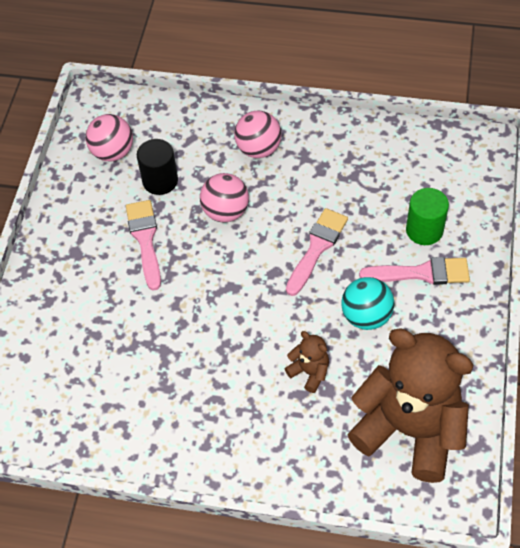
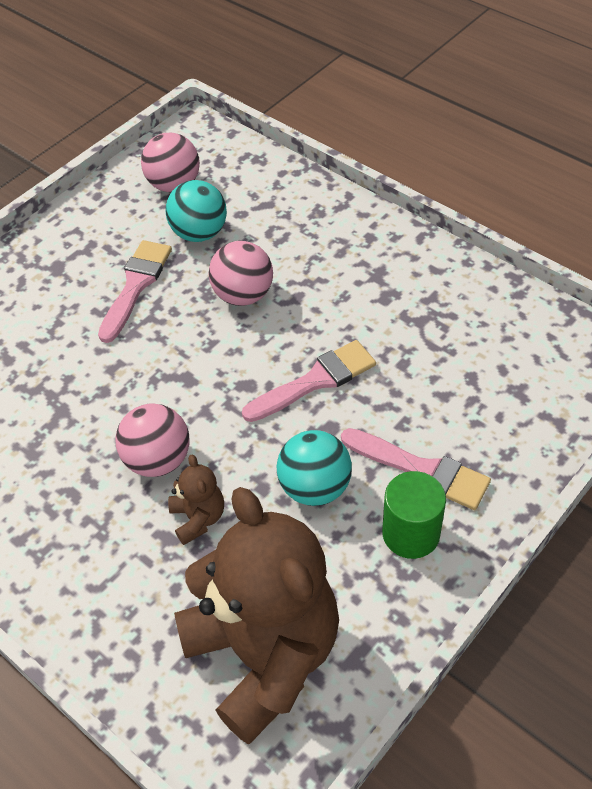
camera: 30 degrees right, 5 degrees down
(160, 181) = (199, 233): black cylinder -> turquoise ball
(258, 149) = (331, 245): pink ball -> pink ball (158, 460)
(424, 230) = (462, 421): green cylinder -> green cylinder (411, 533)

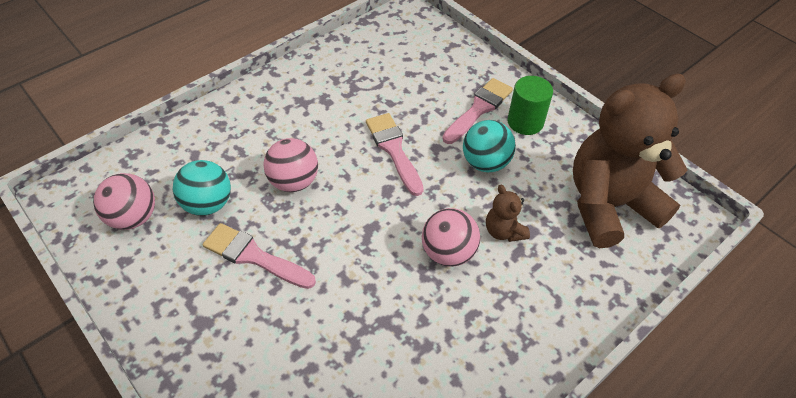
camera: 85 degrees left, 0 degrees up
(198, 518) = (504, 231): brown teddy bear -> brown teddy bear turned 105 degrees counterclockwise

